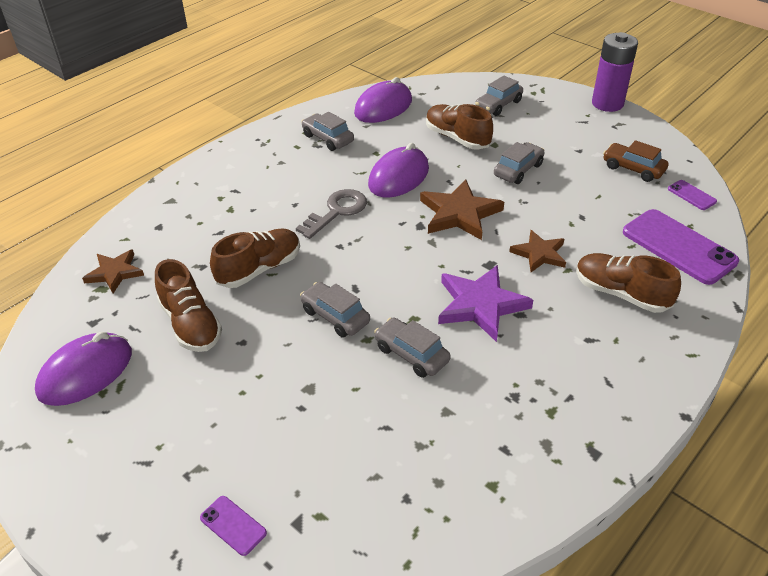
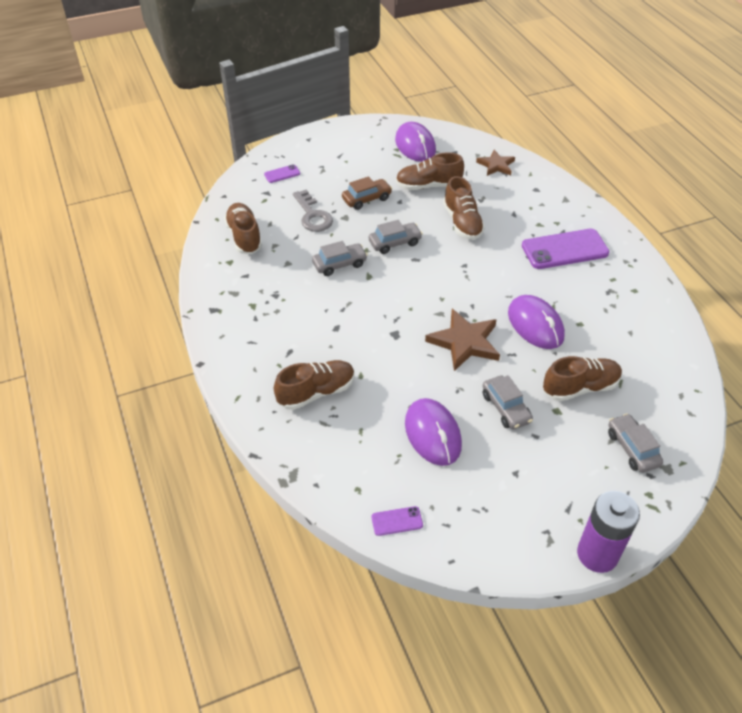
camera: 115 degrees right, 5 degrees up
(328, 138) = (617, 301): grey car -> none
(337, 211) = (506, 275): grey key -> grey key (313, 215)
(383, 107) = (661, 355): purple mouse -> purple mouse (432, 434)
(426, 495) = (244, 237): none -> brown shoe
(480, 305) = (358, 312): purple star -> none
(539, 254) = (388, 367): brown star -> none
(633, 169) = (462, 499): brown car -> brown car (366, 199)
(678, 247) = (339, 462): purple phone -> purple phone (564, 249)

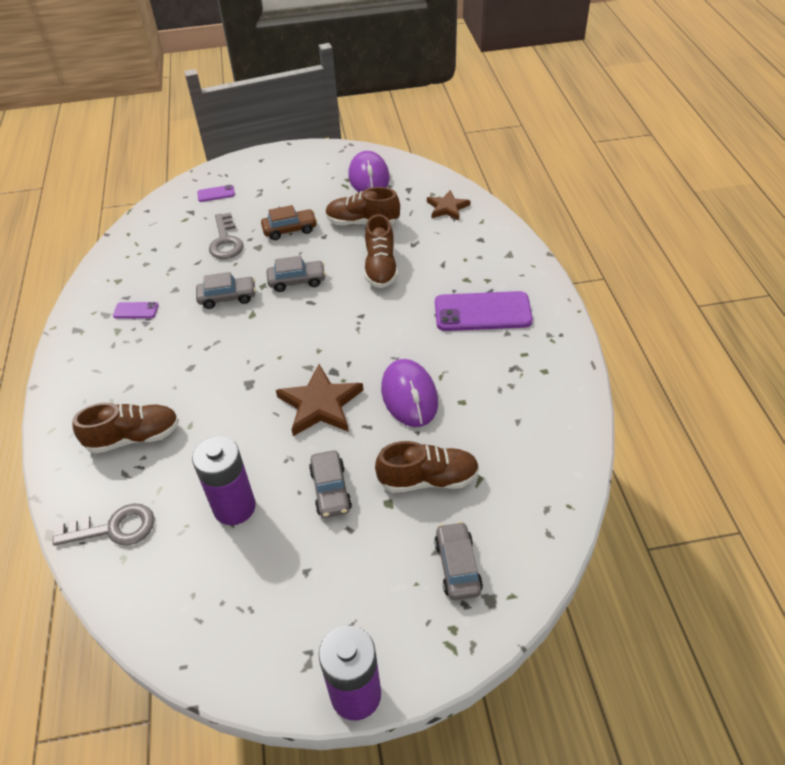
camera: 15 degrees right, 0 degrees up
(244, 237) = (145, 256): brown shoe -> none
(338, 467) = (114, 528): none -> grey key
(397, 521) = (146, 604): purple phone -> purple phone (136, 310)
(432, 434) = (234, 507): purple mouse -> purple battery

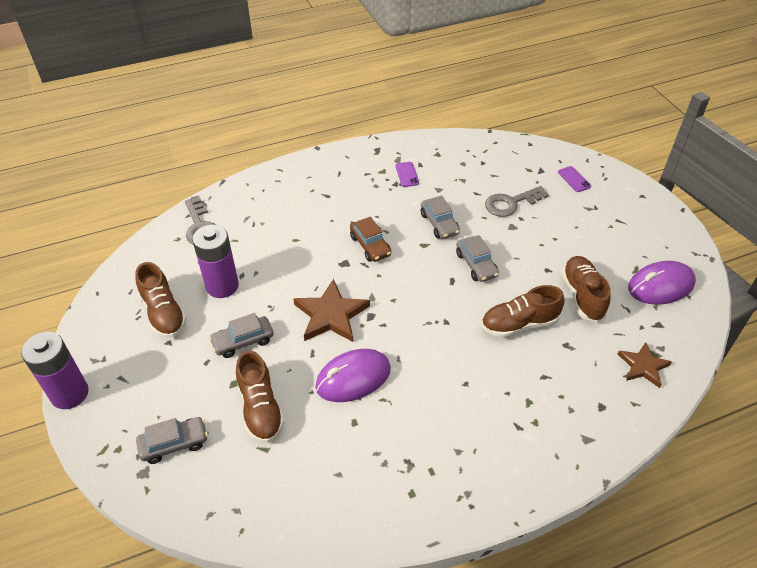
camera: 75 degrees right, 0 degrees up
(134, 437) = (279, 212): brown shoe -> brown shoe (163, 313)
(290, 230) = (546, 243): brown car -> brown car (370, 246)
(482, 312) = (482, 424): purple phone -> none

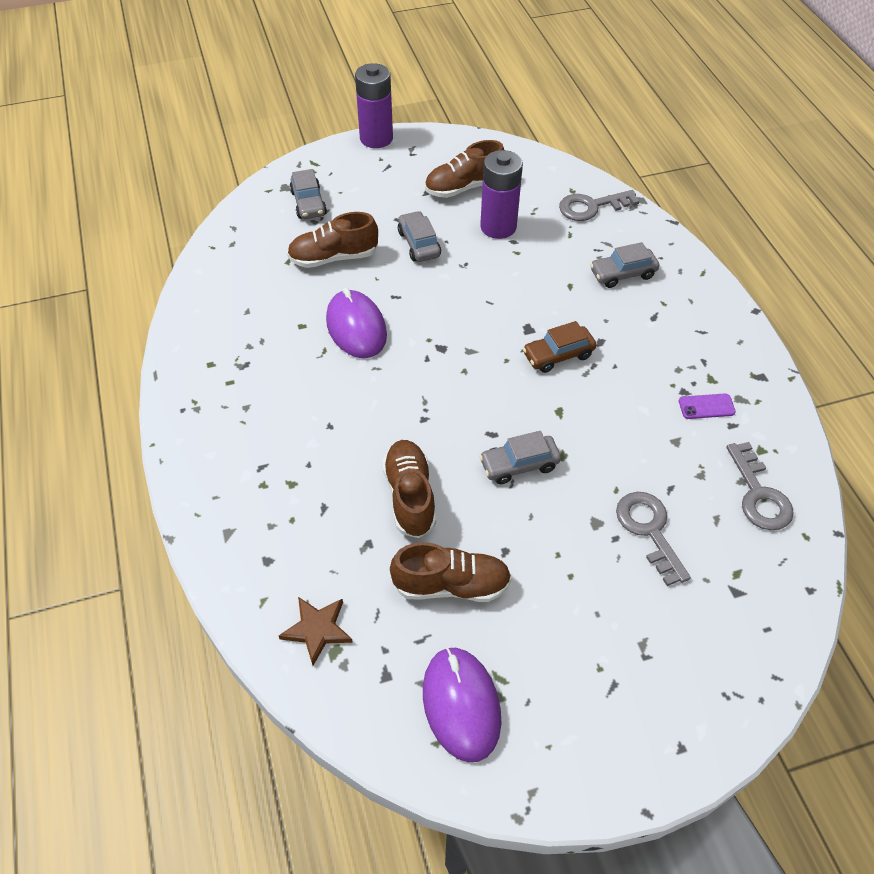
camera: 95 degrees right, 5 degrees up
(331, 315) = (446, 313): brown star -> none
(439, 224) = (600, 433): grey car -> grey car (623, 274)
(471, 157) = (759, 495): none -> grey key
(574, 179) = (718, 639): purple phone -> none

